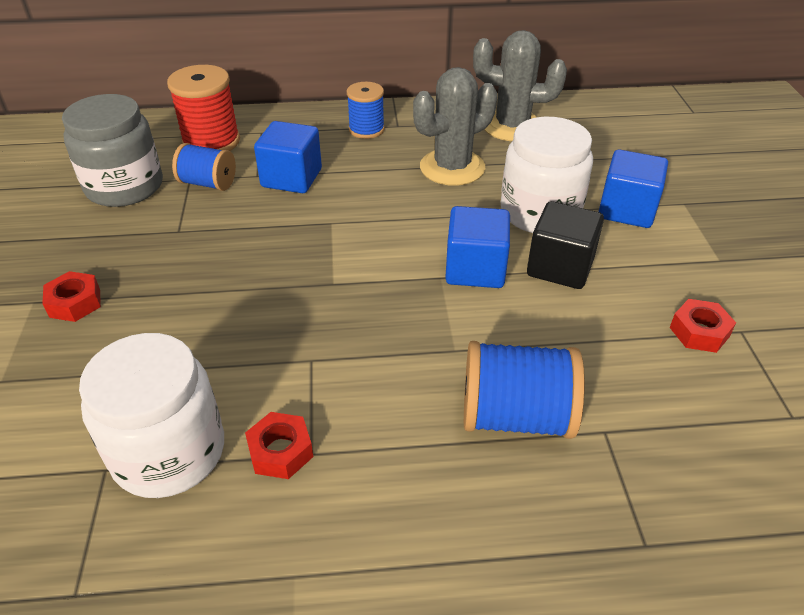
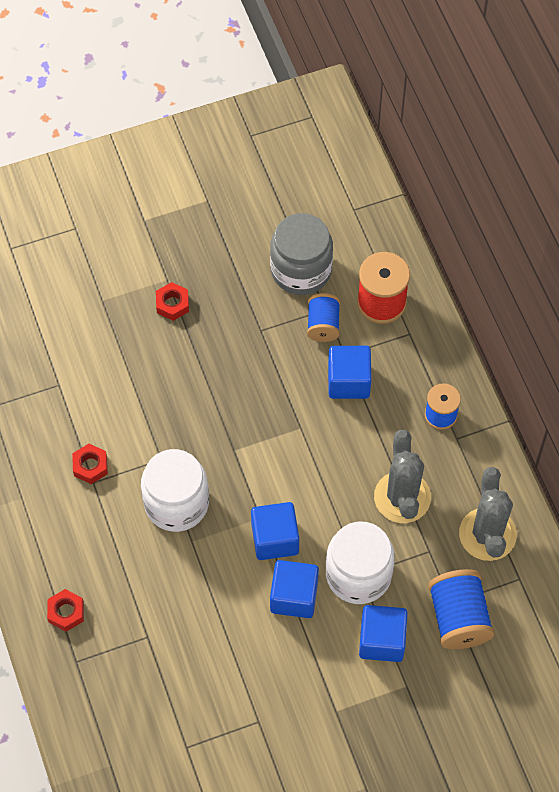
camera: 75 degrees right, 20 degrees up
(169, 452) = (76, 410): white jar -> white jar (176, 503)
(452, 167) = (402, 497): grey cactus -> grey cactus turned 45 degrees clockwise
(515, 416) = (146, 585): blue spool -> blue spool (458, 618)
(560, 267) = (294, 596): black cube -> blue cube
(699, 332) = (249, 693): red nut -> red nut (66, 612)

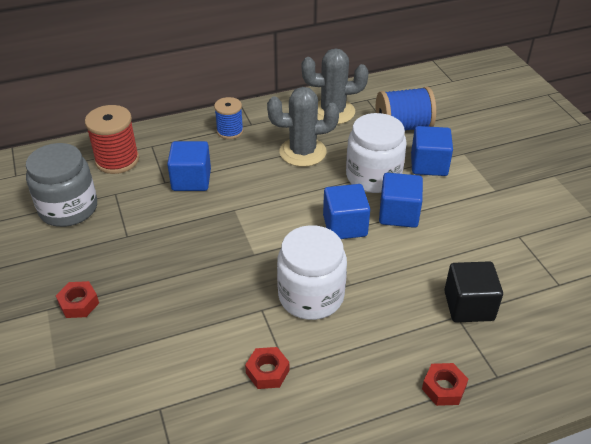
camera: 90 degrees left, 20 degrees down
(160, 650) = (468, 306): none -> black cube
(323, 325) = (131, 195): blue spool -> none

